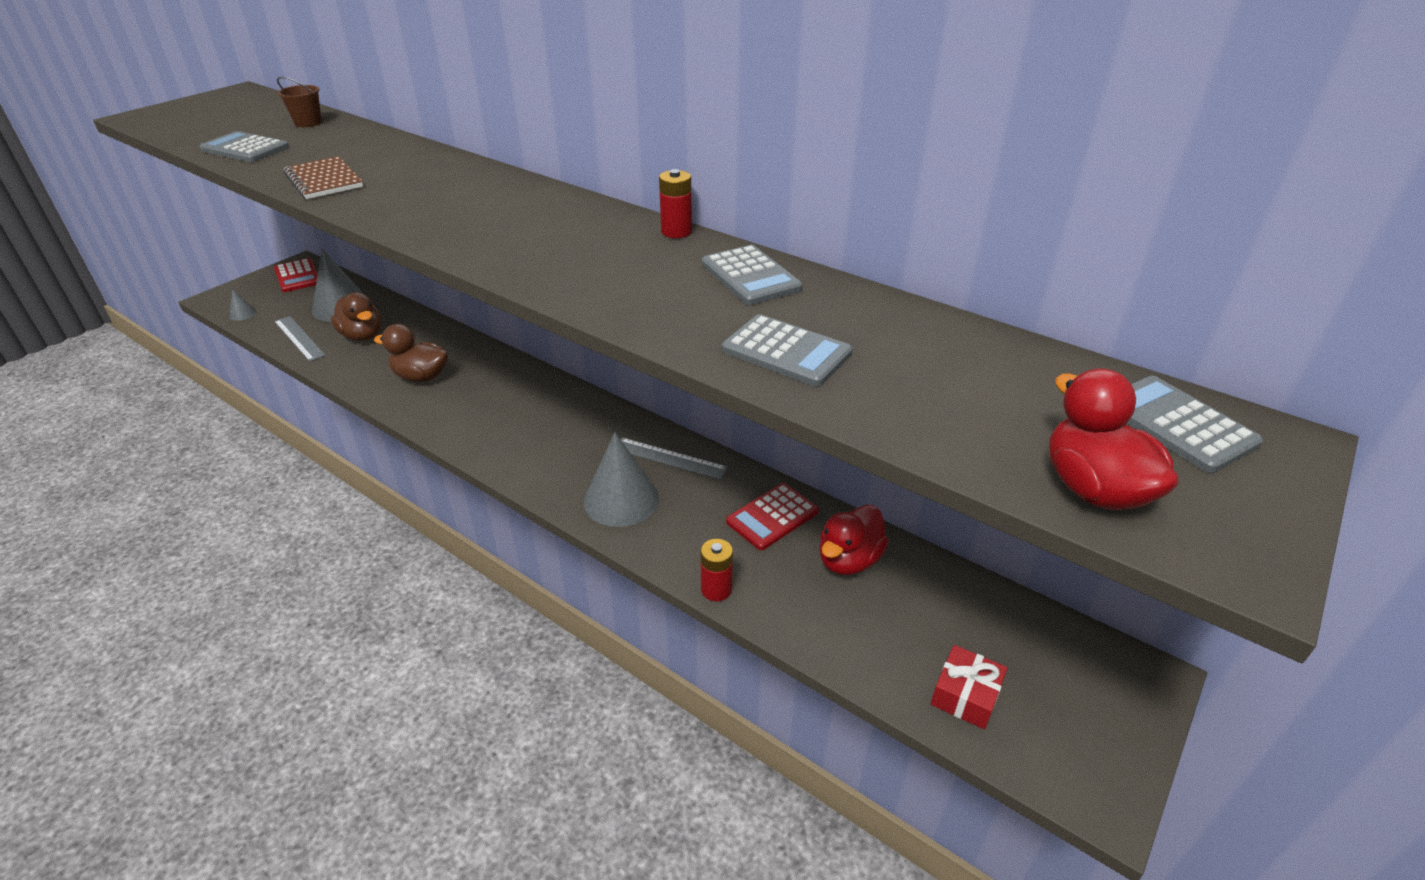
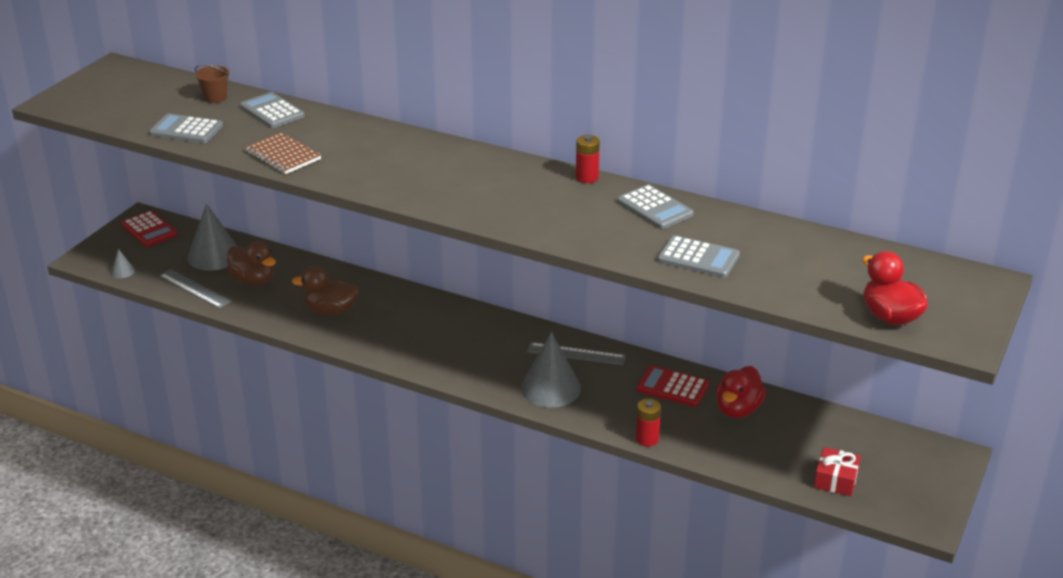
camera: 10 degrees left, 5 degrees down
(772, 517) = (672, 387): red calculator -> red calculator turned 75 degrees clockwise
(1177, 424) = (934, 278): grey calculator -> grey calculator (272, 111)

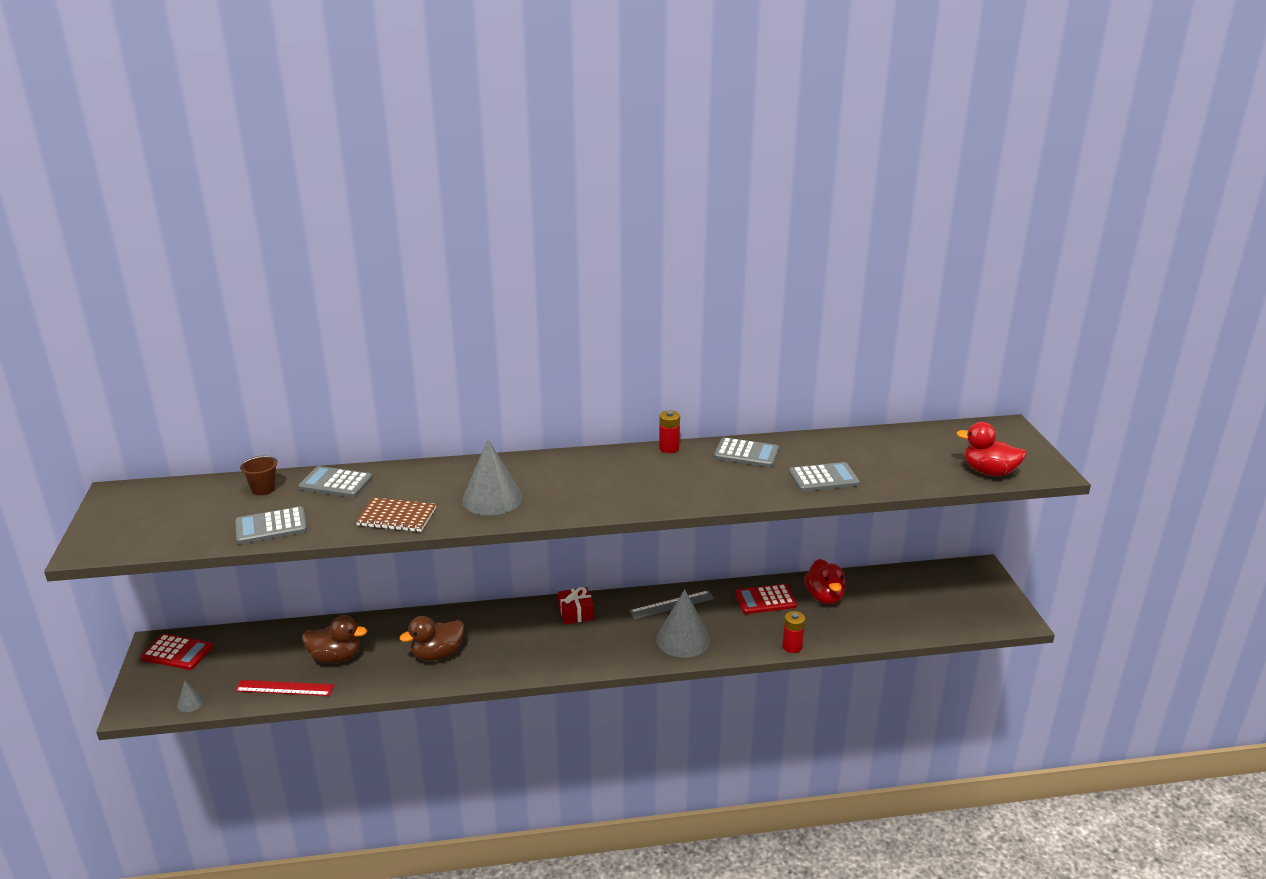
camera: 35 degrees left, 5 degrees down
(194, 288) = (284, 688): grey ruler -> red ruler
(214, 255) = (272, 650): grey cone -> grey cone (492, 499)
(835, 480) = (937, 618): red gift -> red gift (576, 612)

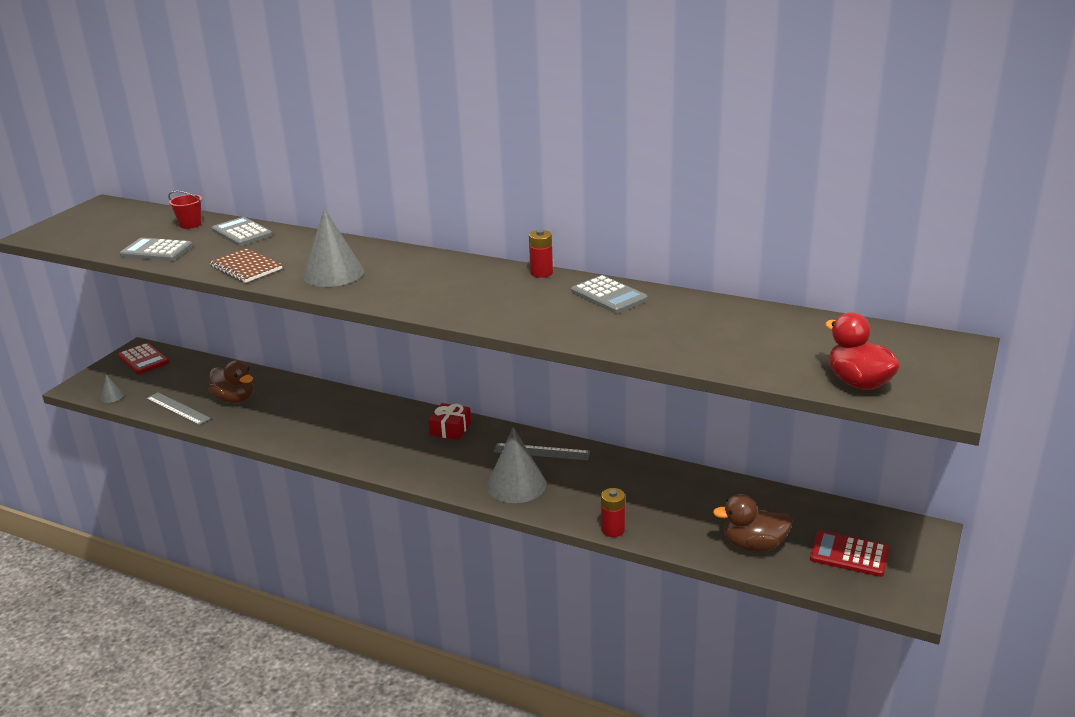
camera: 35 degrees right, 0 degrees up
(263, 489) = (190, 224): brown bucket -> red bucket
(284, 688) = (178, 408): red ruler -> grey ruler
(437, 654) = (306, 423): brown duck -> brown duck (753, 545)
(765, 600) = (637, 479): red calculator -> red calculator (849, 554)
(823, 478) = (654, 337): grey calculator -> none
(824, 597) = (703, 497): red duck -> none

